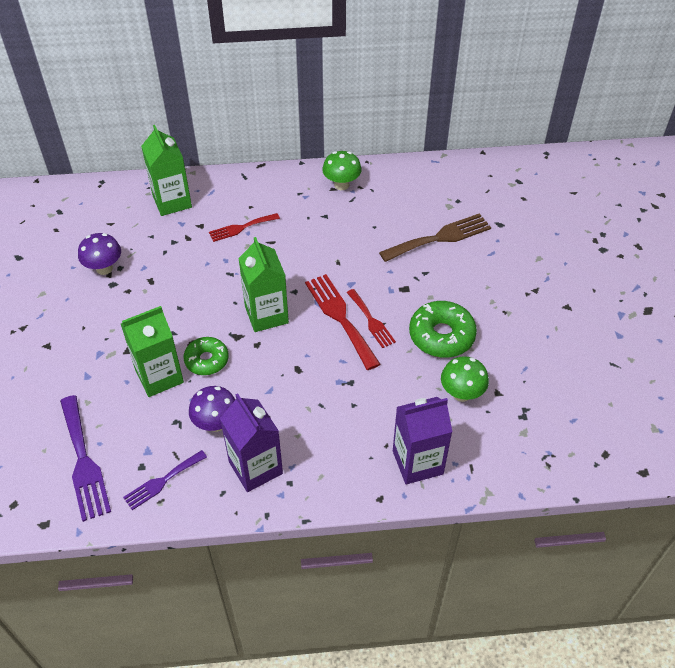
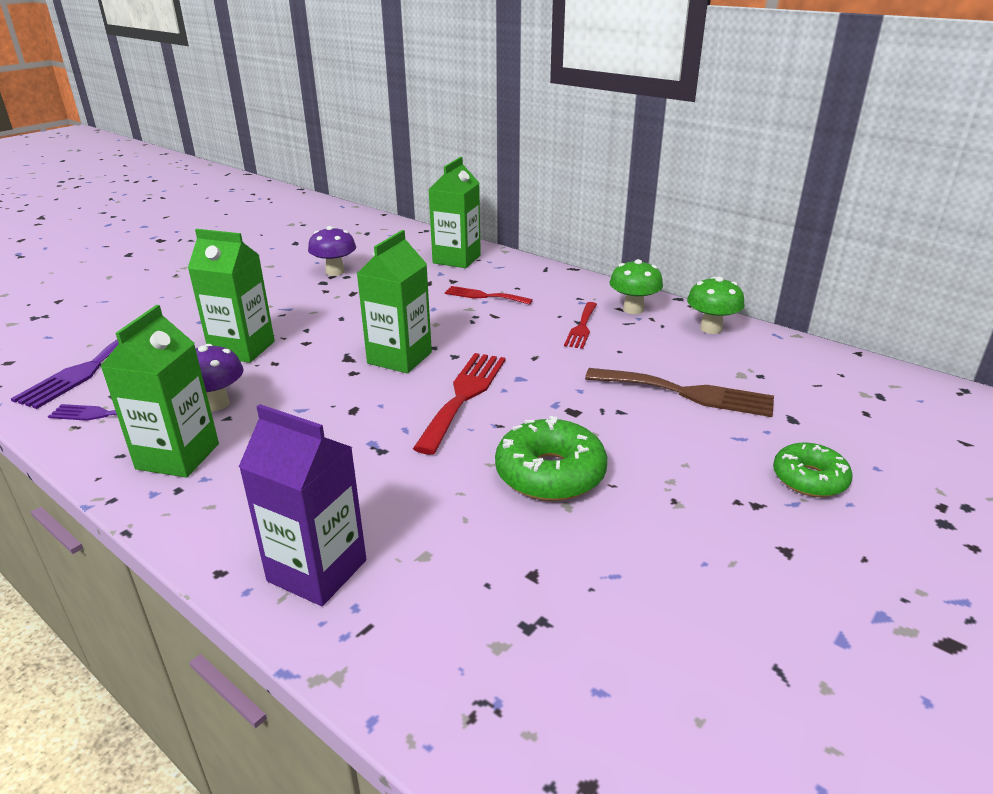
camera: 45 degrees right, 20 degrees down
(207, 360) = (294, 359): green donut -> green donut (809, 479)
(255, 467) = (178, 456): purple carton -> green carton
(371, 320) = (491, 416): red fork -> red fork (582, 327)
(461, 393) = (483, 542): green mushroom -> green mushroom (711, 329)

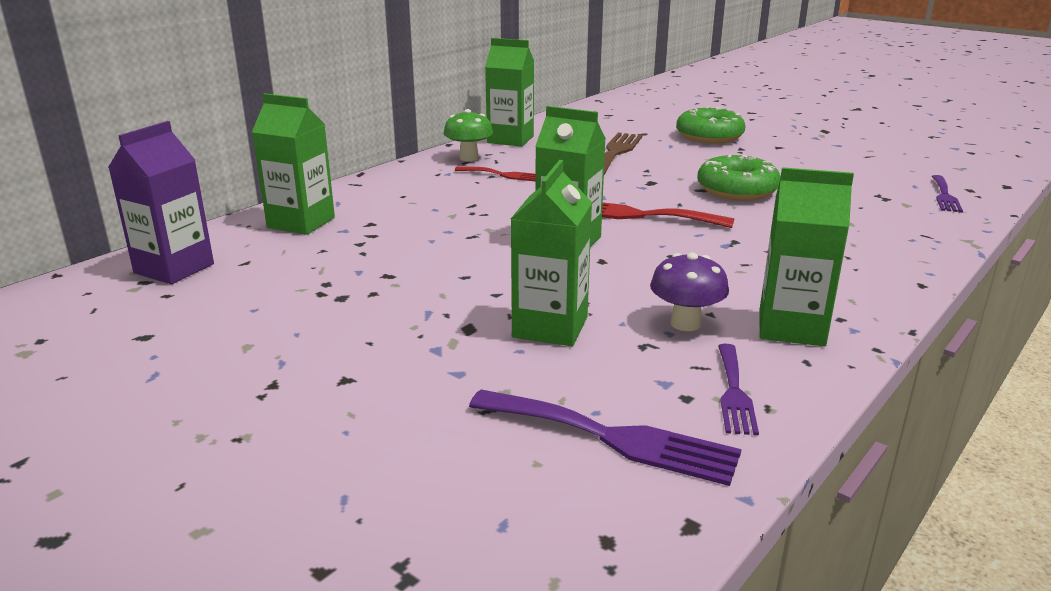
camera: 90 degrees left, 5 degrees down
(317, 570) = (890, 252): purple carton -> purple carton (174, 268)
(335, 272) = (305, 292): purple mushroom -> none
(484, 296) = (421, 209): red fork -> none
(545, 721) = (944, 196): none -> purple fork
(711, 329) = (510, 139): green mushroom -> green carton
(809, 479) = (709, 136): green donut -> green donut, size x1.53

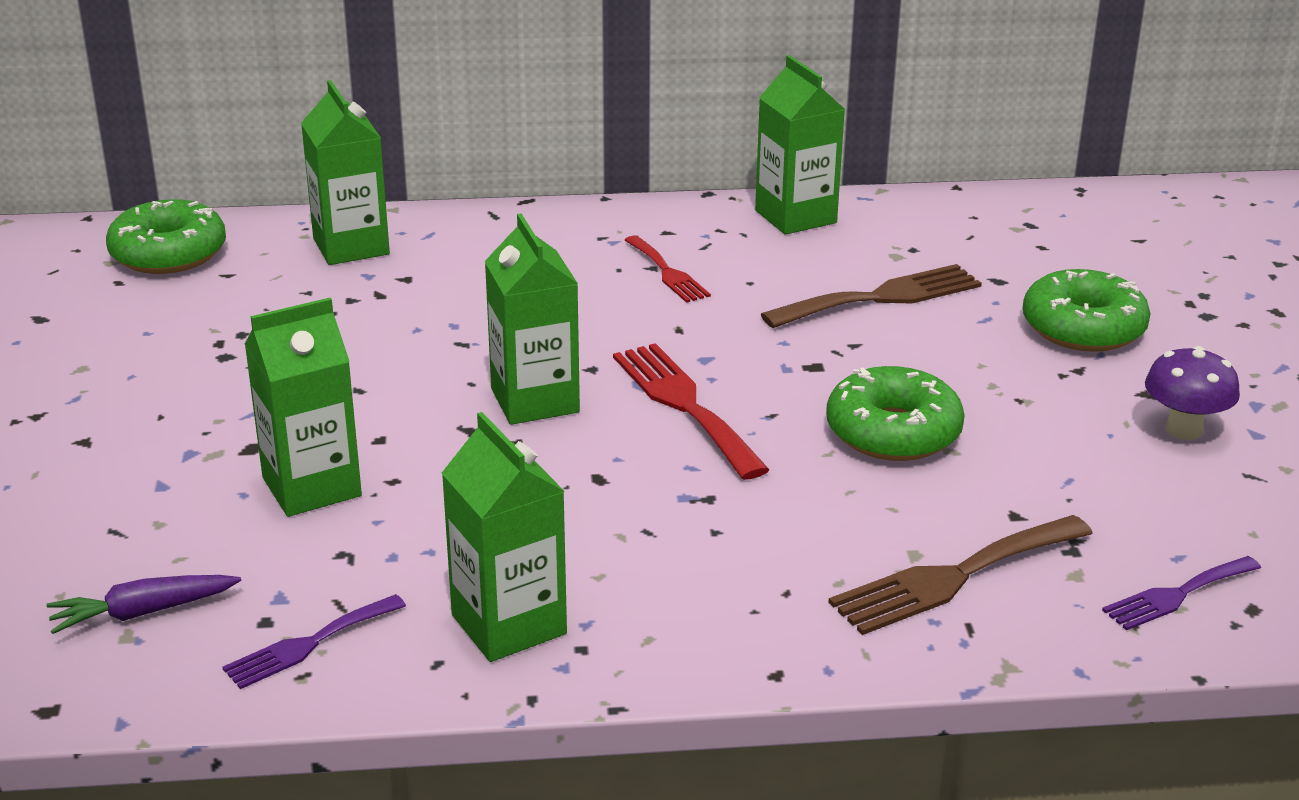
camera: 45 degrees right, 5 degrees up
(174, 268) = (168, 254): purple carton -> green donut
(469, 158) = (684, 227): green mushroom -> none
(611, 437) = (142, 613): purple fork -> purple carrot
(685, 323) = (426, 557): purple mushroom -> purple mushroom (1184, 430)
(879, 223) = (954, 577): none -> brown fork

